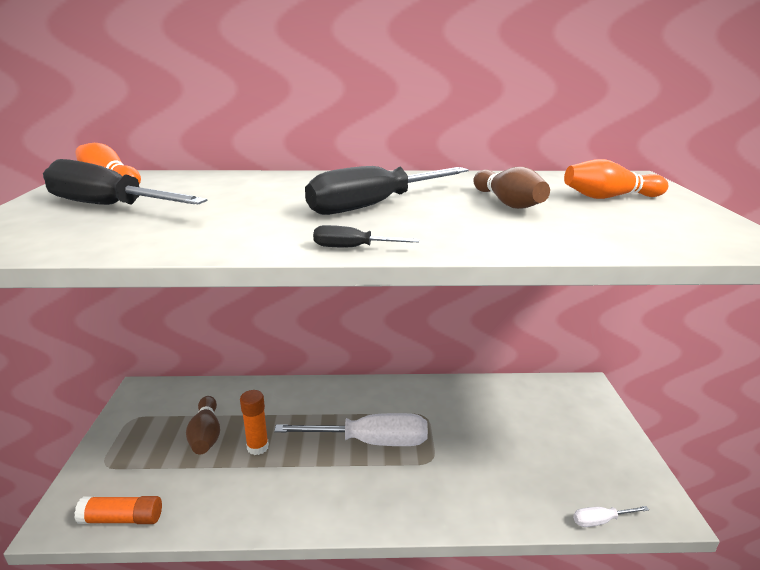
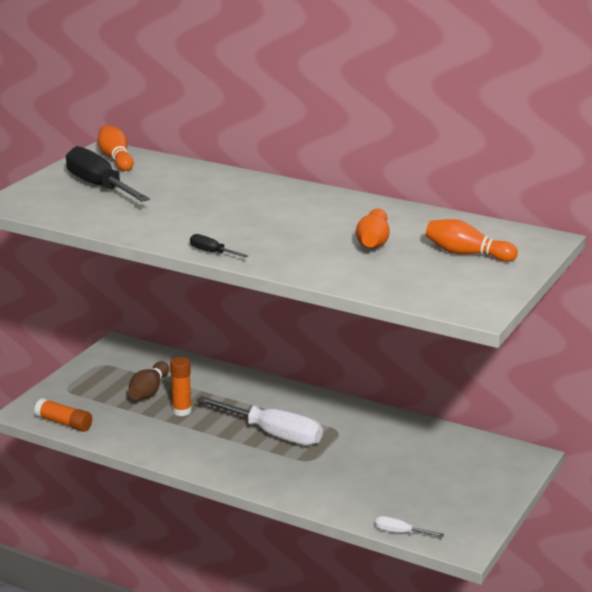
camera: 30 degrees right, 0 degrees up
(372, 206) = (270, 223): black screwdriver -> none
(507, 203) = (373, 241): brown bowling pin -> orange bowling pin

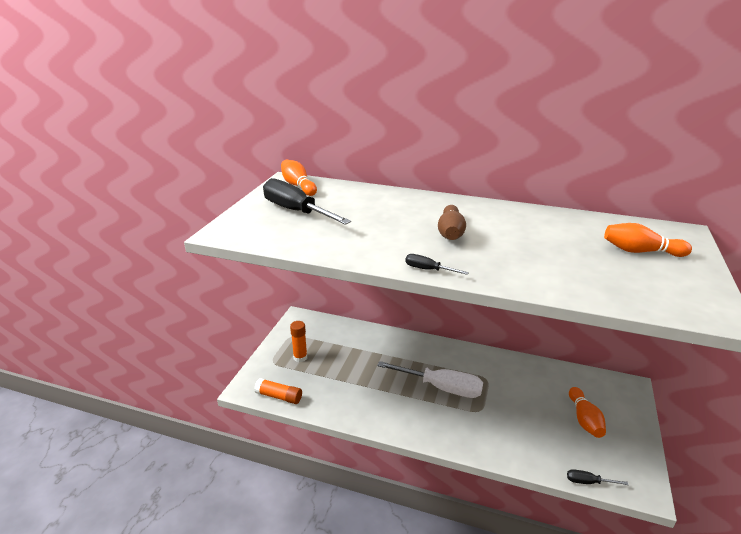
camera: 10 degrees left, 5 degrees up
(149, 391) = (334, 357): brown bowling pin -> brown bowling pin (450, 232)
(182, 411) = (365, 373): orange glue stick -> orange glue stick (300, 357)
(373, 241) = (554, 246): orange bowling pin -> orange bowling pin (584, 419)
(400, 532) = (587, 482): white screwdriver -> black screwdriver

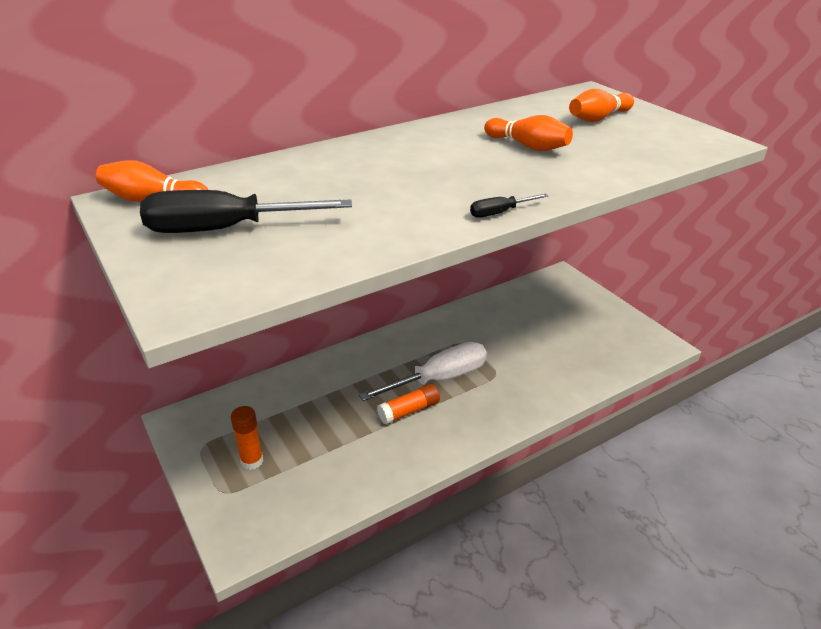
camera: 50 degrees left, 5 degrees up
(279, 396) = (294, 520): orange glue stick -> orange glue stick (409, 411)
(450, 232) = (442, 170): brown bowling pin -> none
(584, 419) = (570, 323): orange bowling pin -> orange bowling pin (528, 146)
(587, 482) = (632, 368): black screwdriver -> none

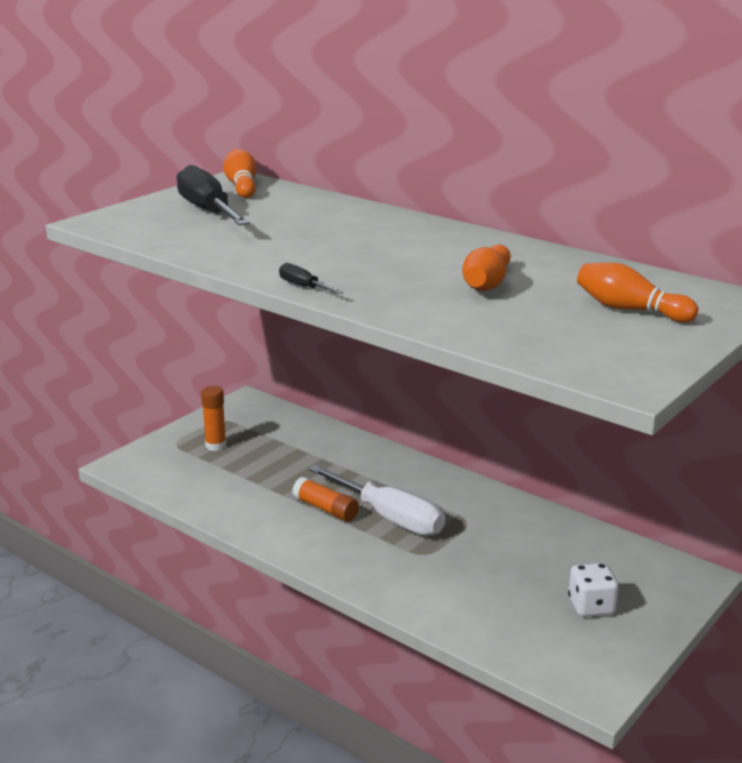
camera: 70 degrees right, 10 degrees down
(580, 321) = (591, 606): none -> white dice

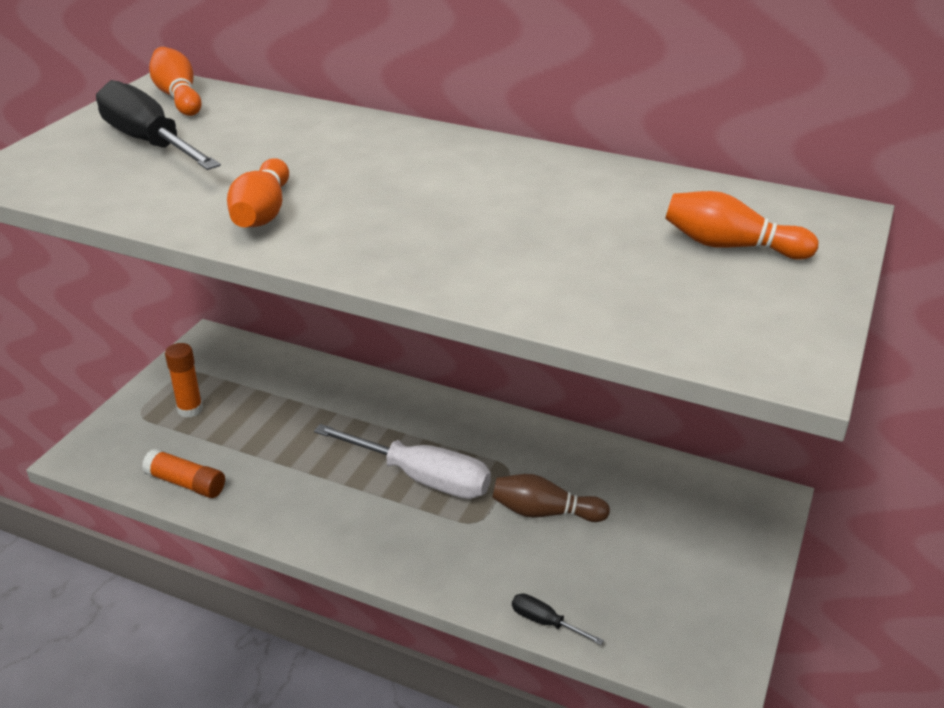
camera: 15 degrees left, 10 degrees up
(303, 287) = (322, 257): black screwdriver -> black screwdriver (544, 622)
(325, 509) = (345, 478): orange glue stick -> orange glue stick (186, 483)
(486, 556) = (544, 512): none -> brown bowling pin
(487, 283) = (546, 224): orange bowling pin -> orange bowling pin (262, 213)
(591, 606) = (676, 560): white dice -> none

